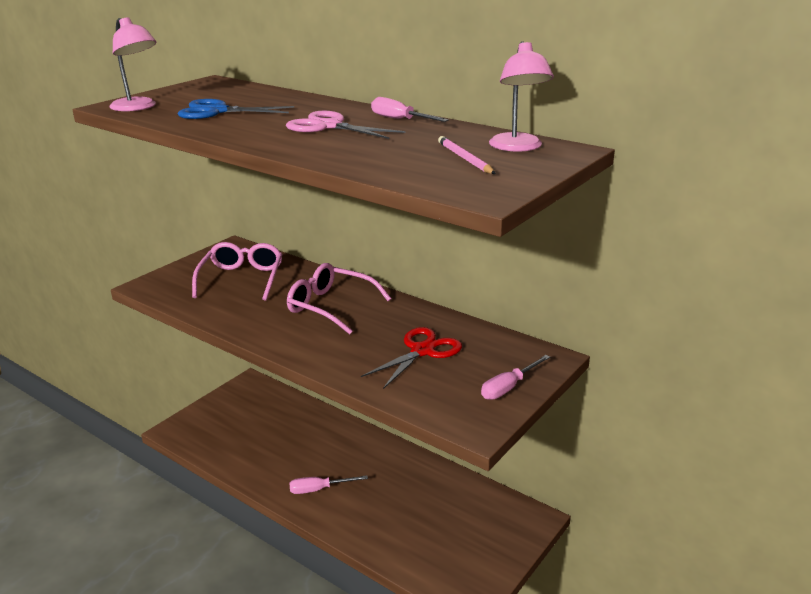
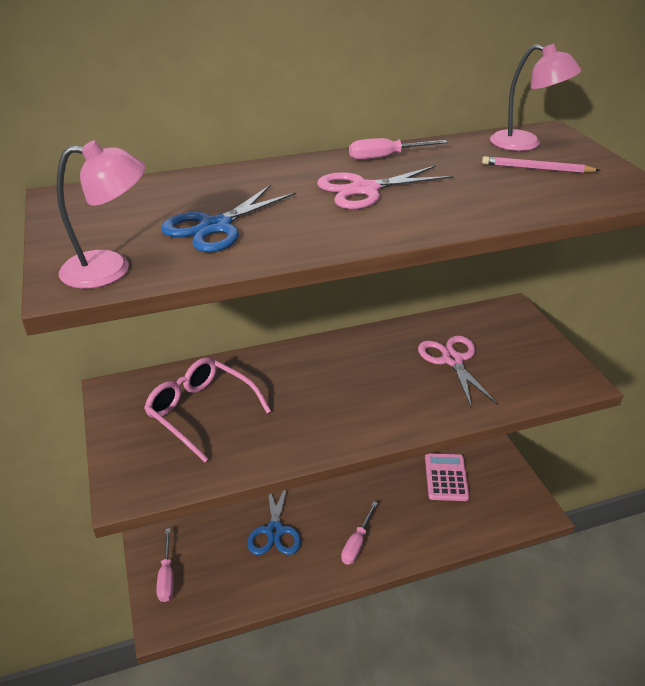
camera: 55 degrees left, 10 degrees up
(293, 441) = (274, 531): none -> blue scissors
(330, 306) = (325, 377): pink glasses -> none
(422, 351) = (452, 360): red scissors -> pink scissors
(447, 512) = (446, 477): none -> pink calculator
(508, 387) = (539, 344): pink screwdriver -> pink screwdriver (167, 576)

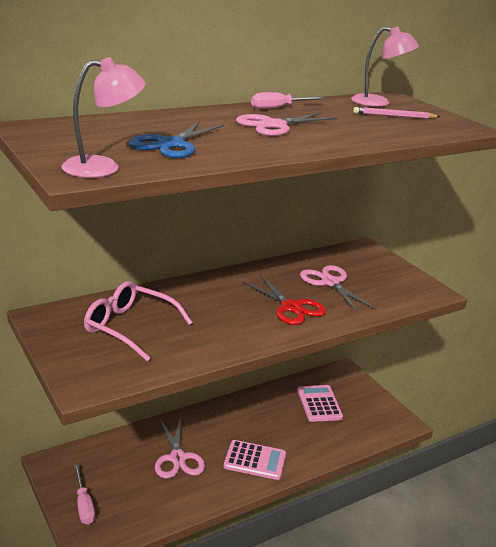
camera: 15 degrees left, 10 degrees down
(274, 531) = (177, 458): blue scissors -> pink scissors
(357, 543) = (255, 460): pink screwdriver -> pink calculator
(394, 395) = (291, 307): none -> red scissors

